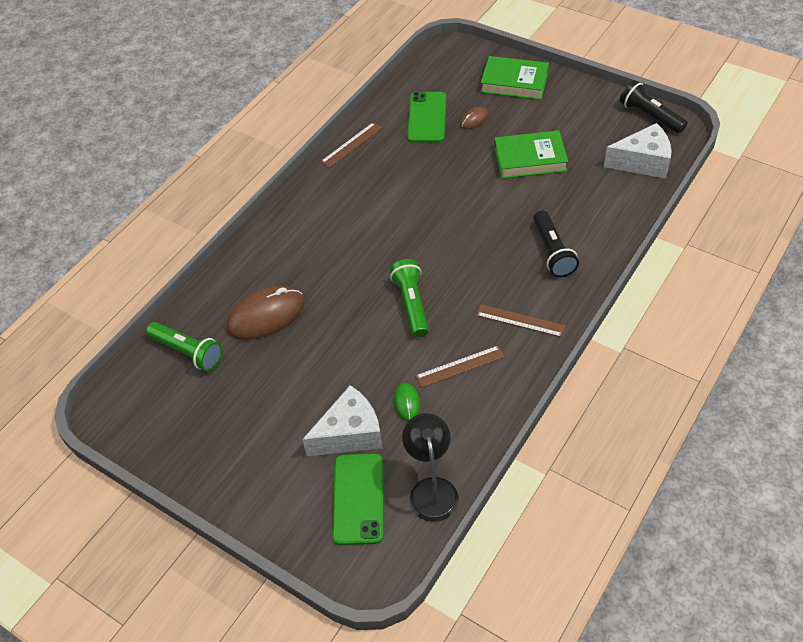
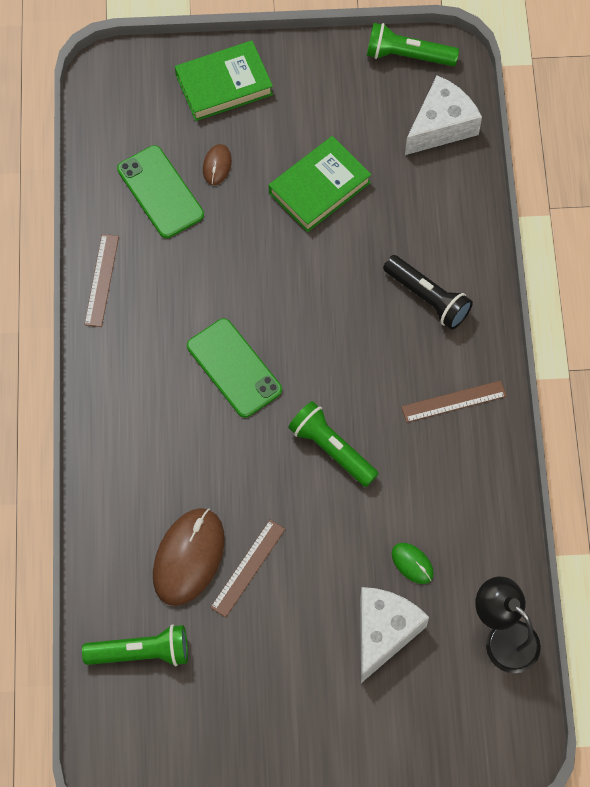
camera: 40 degrees left, 15 degrees up
(358, 499) = (444, 692): green phone -> green phone (234, 368)
(460, 366) = (433, 491): brown ruler -> brown ruler (248, 568)
(650, 116) = (407, 55): black flashlight -> green flashlight

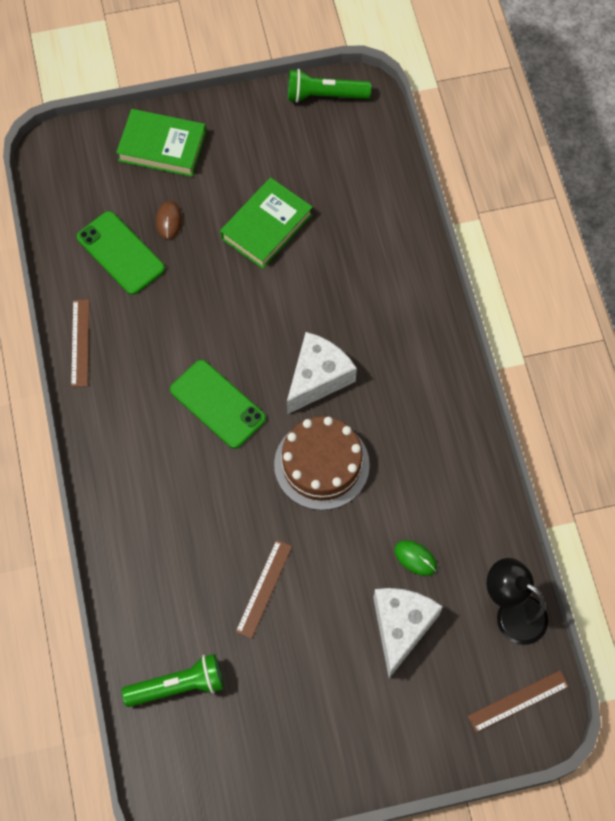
camera: 10 degrees left, 0 degrees up
(188, 557) = (207, 588): brown mouse -> none
(224, 85) = (162, 147): green book -> green book turned 45 degrees clockwise
(331, 449) = (321, 464): green flashlight -> brown cake
(427, 298) = (384, 311): black flashlight -> none
(441, 126) = (367, 154): white cheese -> white cheese (317, 378)
(453, 401) = (425, 402): brown ruler -> brown ruler (518, 701)

